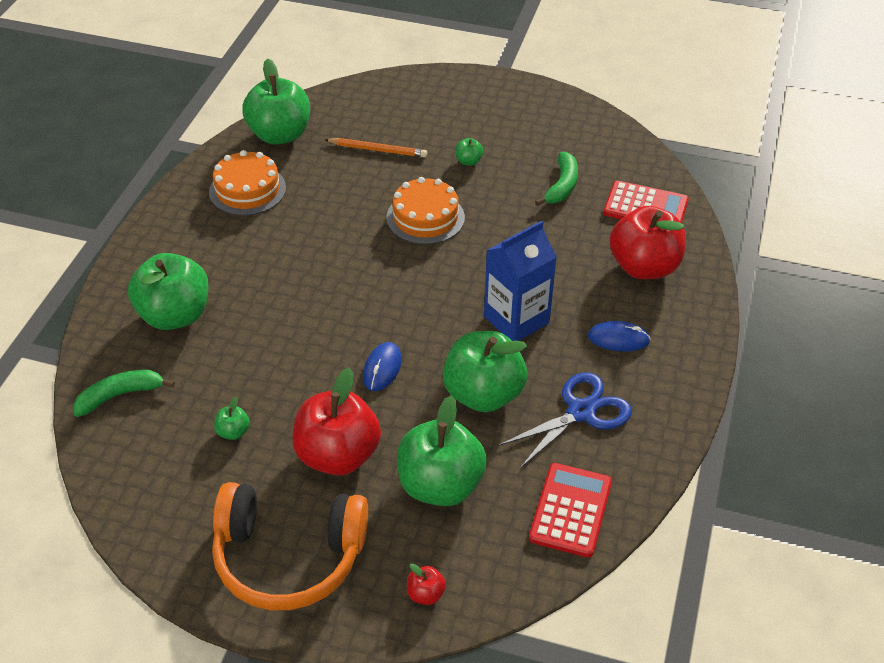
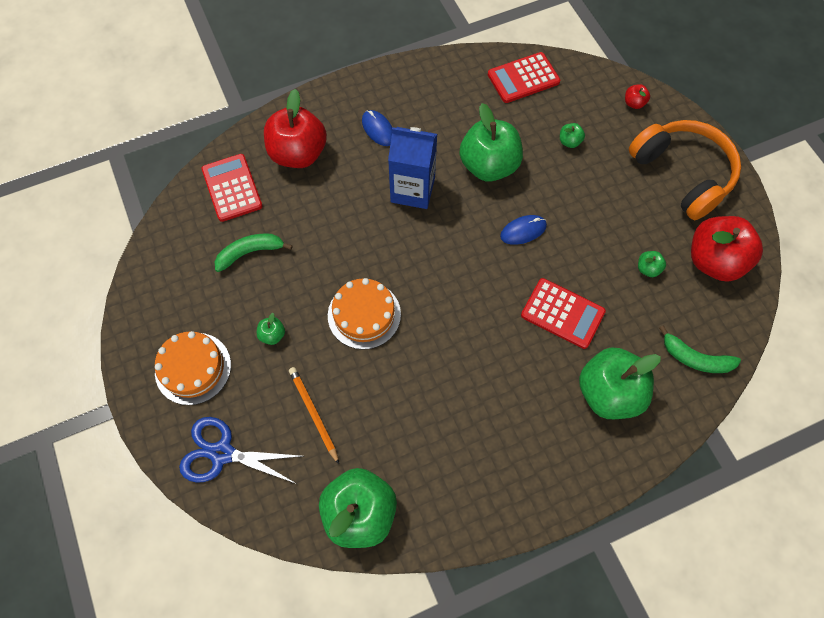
camera: 130 degrees left, 20 degrees up
(247, 190) = (448, 471): orange cake -> orange cake (193, 368)
(273, 337) = (562, 313): none -> red calculator
(338, 455) = (604, 203): red apple -> red apple (714, 261)
(440, 485) = (569, 142): green apple -> green apple, size x0.41
(581, 412) = (454, 113): blue scissors -> blue scissors (222, 453)

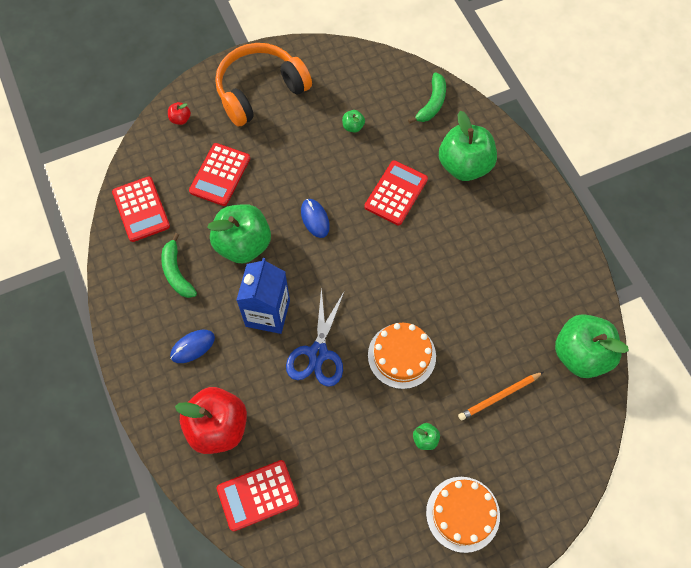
camera: 90 degrees left, 0 degrees up
(222, 453) = (542, 476): blue scissors -> blue scissors (318, 353)
(250, 252) = (336, 468): green banana -> green banana (176, 272)
(569, 142) = (220, 175): green apple -> red calculator
(714, 261) = (345, 79): red apple -> none

